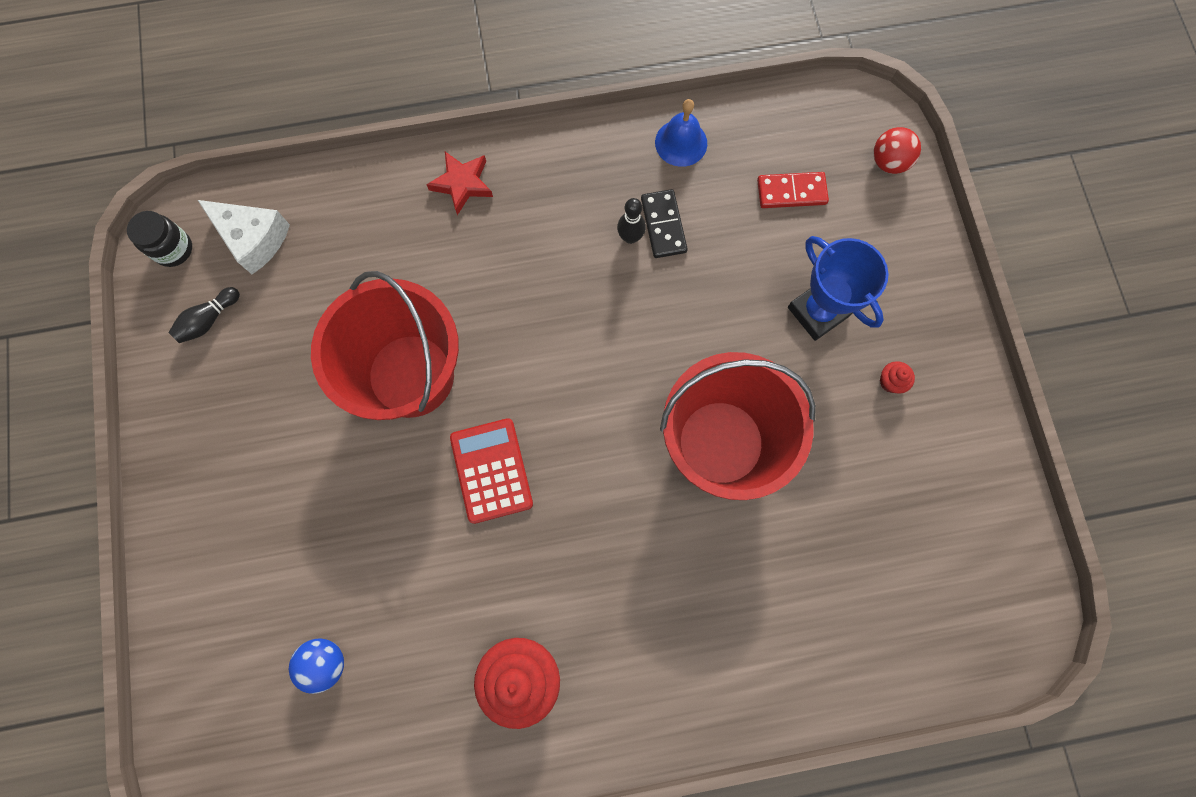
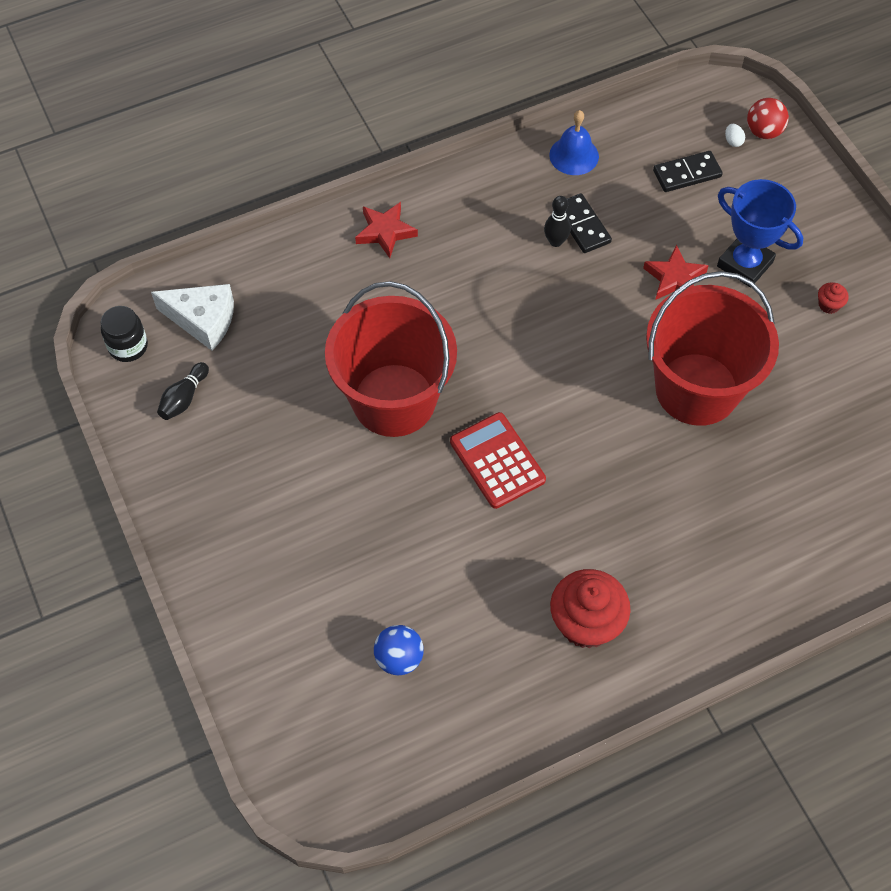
camera: 15 degrees left, 15 degrees down
(739, 310) = (675, 278): none -> red star
(791, 192) = (687, 173): red domino -> black domino
(852, 166) = (733, 141): none -> white egg

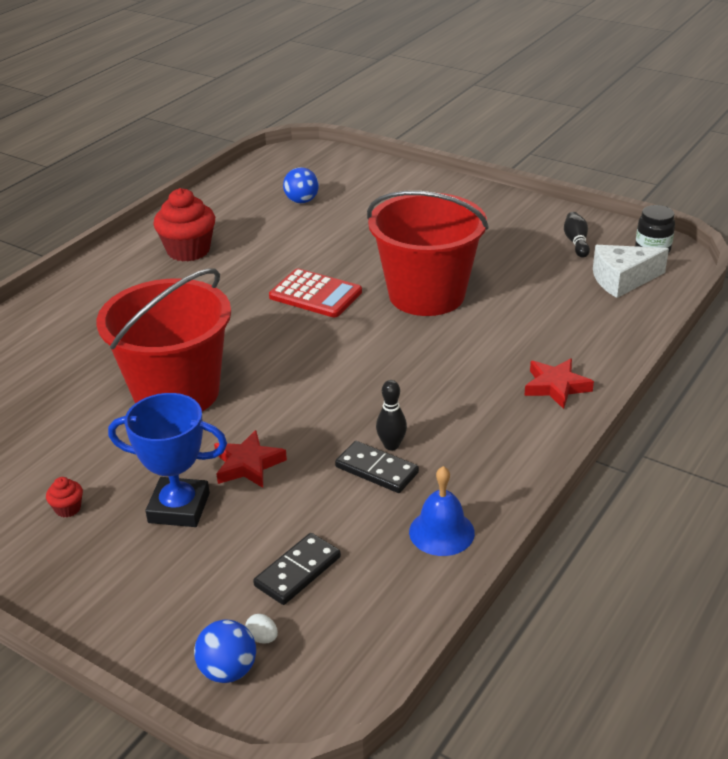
camera: 150 degrees right, 25 degrees down
(763, 132) = (228, 670): red ball -> blue ball

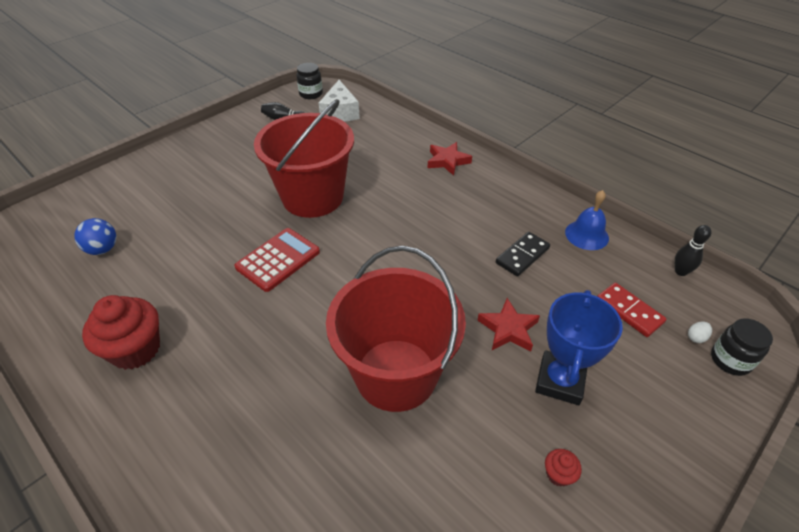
camera: 80 degrees left, 10 degrees up
(228, 670) = (730, 360): blue ball -> black jar
(298, 571) = (629, 311): black domino -> red domino
(391, 445) = (496, 244): black bowling pin -> black bowling pin (680, 271)

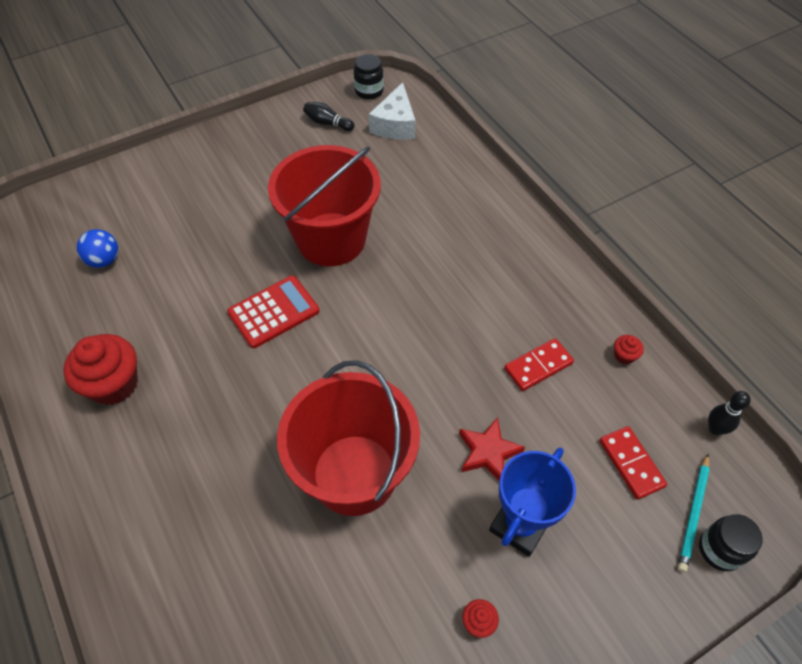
camera: 15 degrees right, 10 degrees up
(447, 161) = (498, 220): red star -> none
(522, 256) = (538, 366): black domino -> red domino
(586, 235) = (624, 356): blue bell -> red cupcake
(696, 337) = (693, 514): white egg -> turquoise pencil

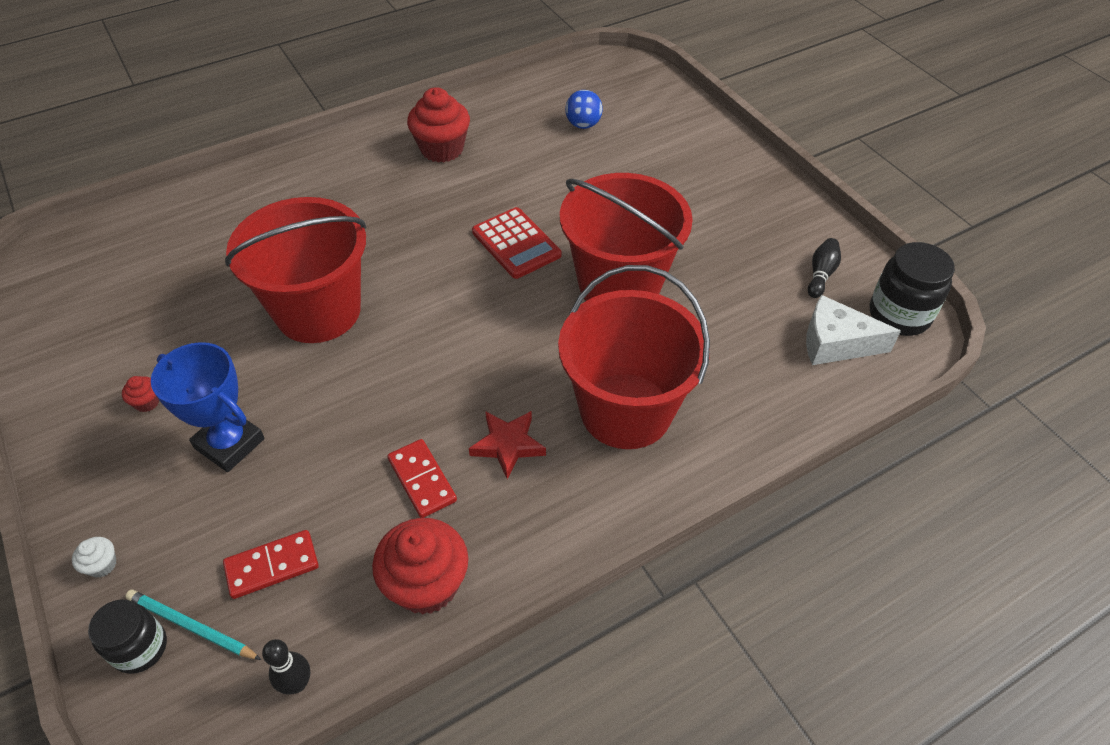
camera: 90 degrees right, 5 degrees down
(369, 91) = (899, 315): black jar -> black jar, size x1.52
(461, 240) = (625, 410): none -> red bucket
(488, 452) = (318, 421): red star -> red star (508, 445)
(624, 356) = (426, 584): red cupcake -> red cupcake, size x2.30
(658, 607) = (102, 565): none -> white cupcake

